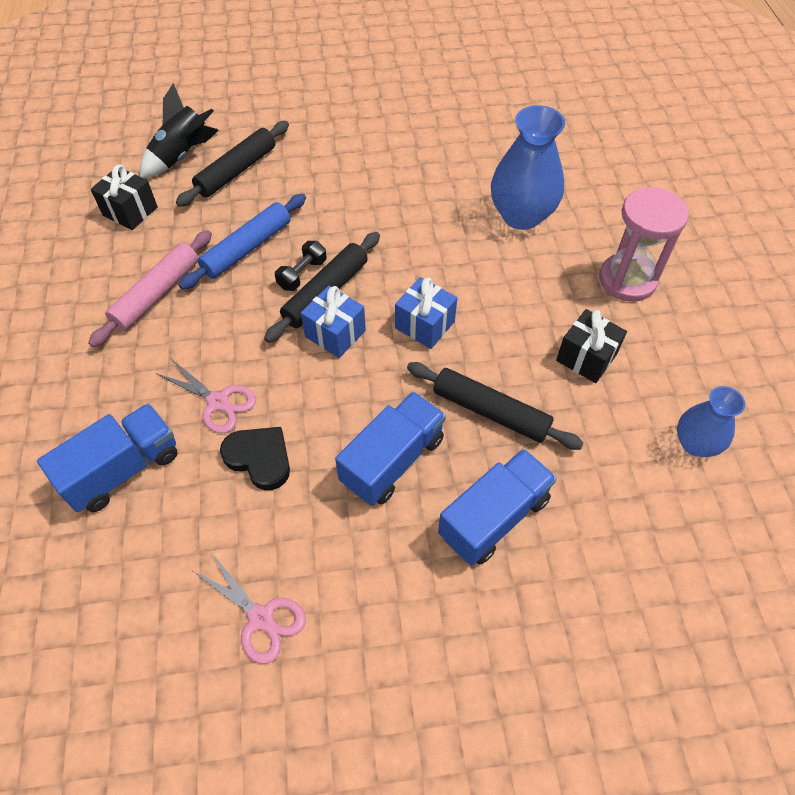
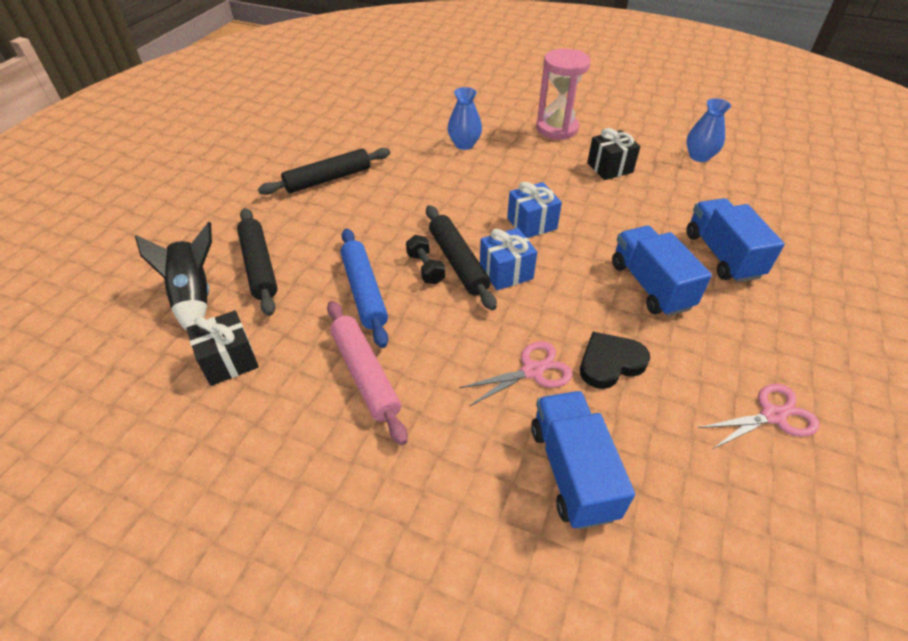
camera: 60 degrees left, 10 degrees down
(491, 411) = (631, 223): black rolling pin -> black rolling pin (328, 179)
(521, 215) = (464, 144): blue vase -> blue vase, size x0.60

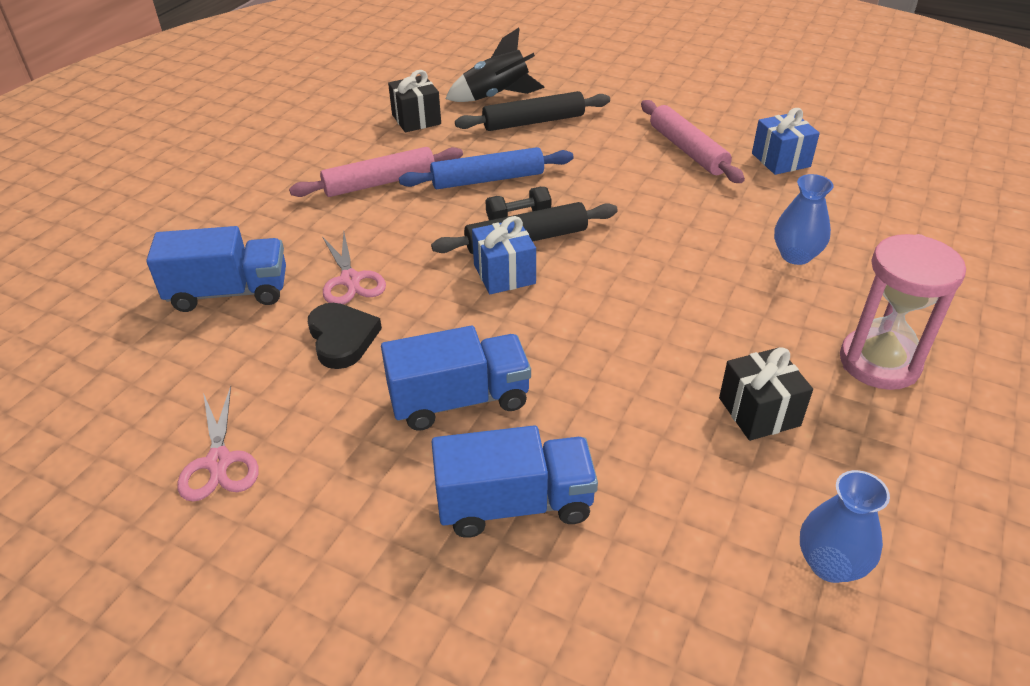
camera: 95 degrees right, 5 degrees down
(328, 179) = (688, 150): black rolling pin -> pink rolling pin
(531, 223) = (600, 304): blue gift -> blue gift (780, 160)

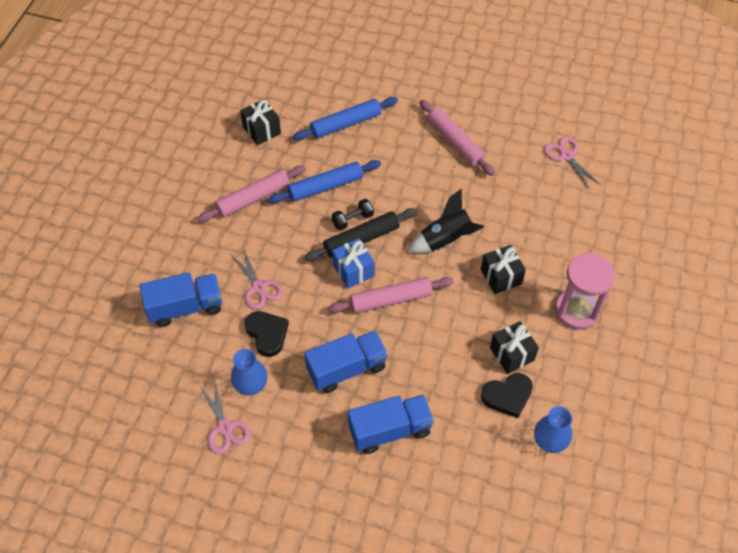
camera: 10 degrees left, 15 degrees up
(497, 96) = (314, 98): black rocket -> black rocket (446, 240)
(533, 122) = (346, 124): black rolling pin -> blue rolling pin
(556, 315) = (391, 300): none -> pink rolling pin
(746, 304) = (501, 277): none -> black gift
(747, 475) = (507, 396): none -> black heart
(780, 160) = (517, 145): blue gift -> none
(796, 255) = (529, 233): blue vase -> blue vase (251, 385)
(856, 176) = (566, 156): none -> pink scissors

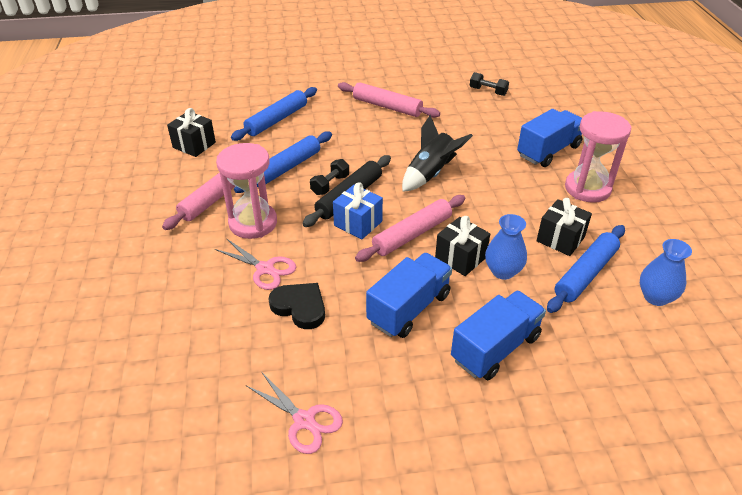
camera: 25 degrees left, 15 degrees down
(185, 307) = (188, 315): blue truck -> blue truck (548, 151)
(251, 385) = (310, 363): blue vase -> blue vase (503, 271)
(270, 237) = (253, 223): none -> pink hourglass
(501, 277) = (501, 185): black gift -> black gift (460, 258)
(507, 396) = (585, 274): black heart -> blue rolling pin
(566, 156) = (488, 91): pink scissors -> black dumbbell

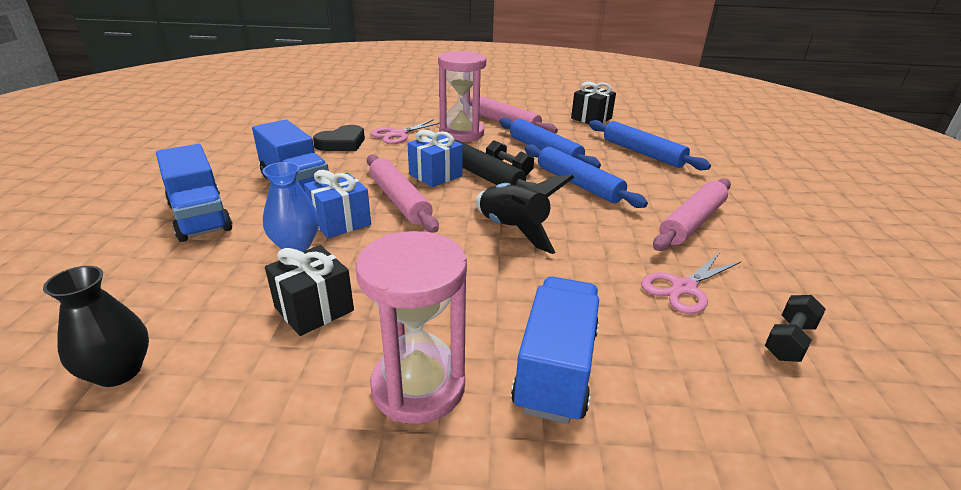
camera: 100 degrees right, 10 degrees down
(304, 421) = (233, 136): pink scissors -> pink scissors (683, 288)
(460, 258) = (340, 222): black gift -> blue gift
(548, 151) = (556, 369): blue truck -> blue truck turned 135 degrees counterclockwise
(585, 274) = (231, 311): blue rolling pin -> blue rolling pin (578, 184)
(655, 297) = (118, 371): blue vase -> black vase

